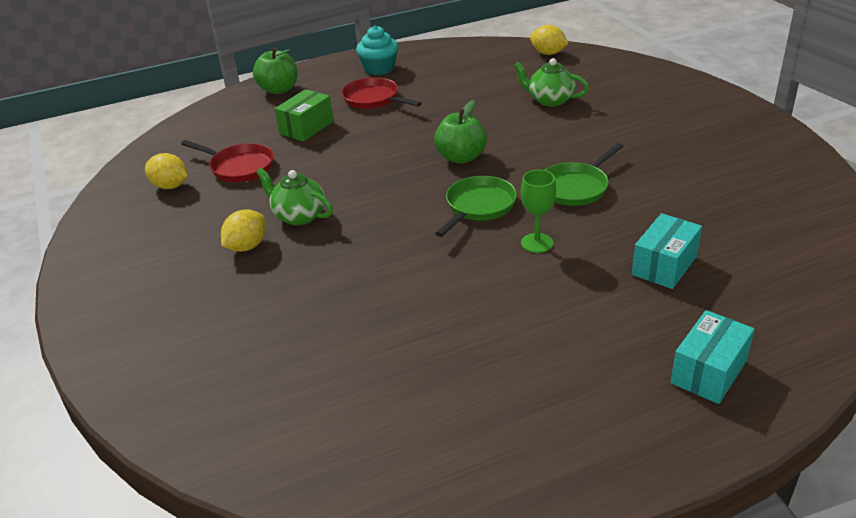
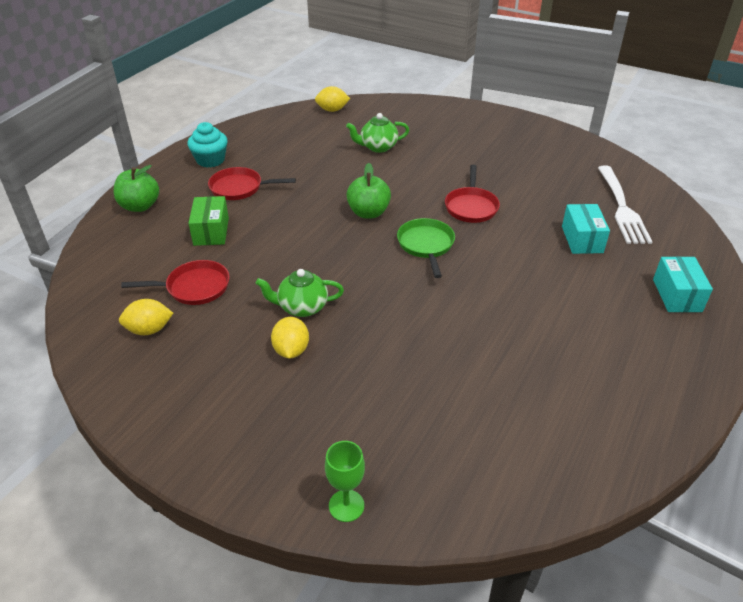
camera: 40 degrees left, 5 degrees up
(537, 243) = (494, 256): green goblet -> green goblet (346, 505)
(576, 187) = (471, 206): green pan -> red pan
(767, 250) = (621, 207): none -> white fork

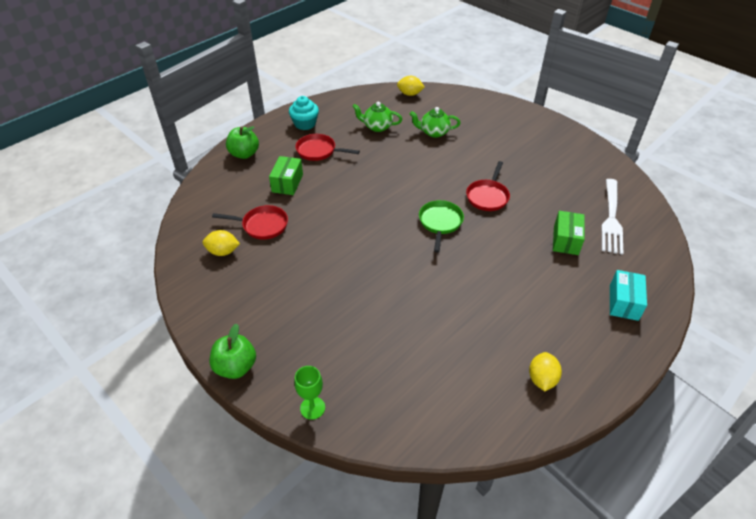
camera: 15 degrees right, 5 degrees up
(291, 350) = (313, 287): yellow lemon -> yellow lemon (542, 379)
(302, 307) = (332, 255): green teapot -> green teapot (377, 127)
(368, 213) = (406, 188): green apple -> green apple (236, 367)
(582, 239) = (565, 240): turquoise box -> green box

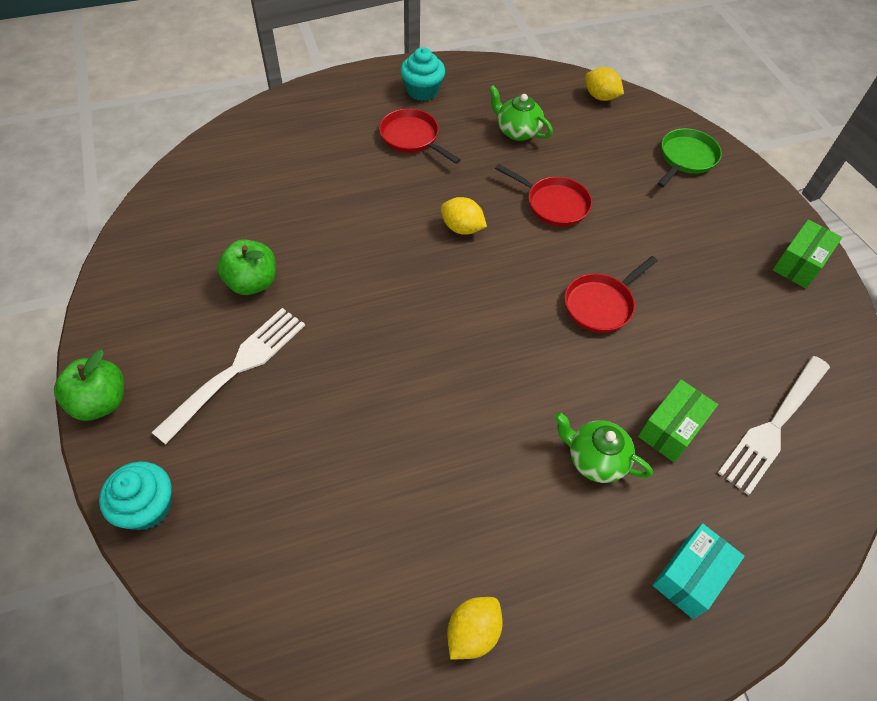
camera: 25 degrees right, 10 degrees up
(223, 252) = (195, 235): yellow lemon -> yellow lemon (462, 228)
(244, 154) = (315, 106): green apple -> green apple (252, 282)
(262, 225) = (266, 218): red pan -> red pan (553, 204)
(287, 183) = (339, 170): green box -> green box (799, 264)
(309, 313) = (236, 370): none -> white fork
(312, 408) = (147, 507): green goblet -> turquoise cupcake
(434, 132) = (593, 170): green teapot -> green teapot (595, 459)
(440, 223) = (501, 316): green pan -> green pan (686, 158)

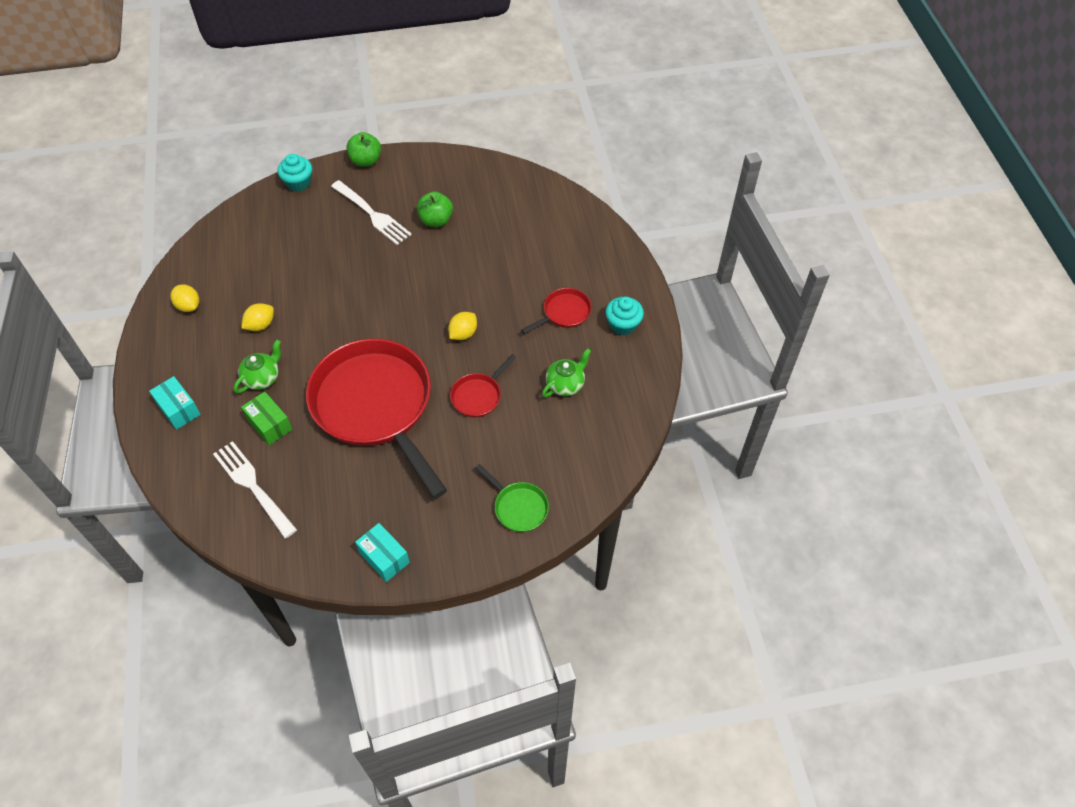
camera: 100 degrees right, 0 degrees up
(600, 97) = (607, 457): yellow lemon -> yellow lemon (260, 325)
(601, 304) = (376, 407): red pan -> red pan, size x2.43
(799, 264) = (384, 557): green box -> turquoise box

